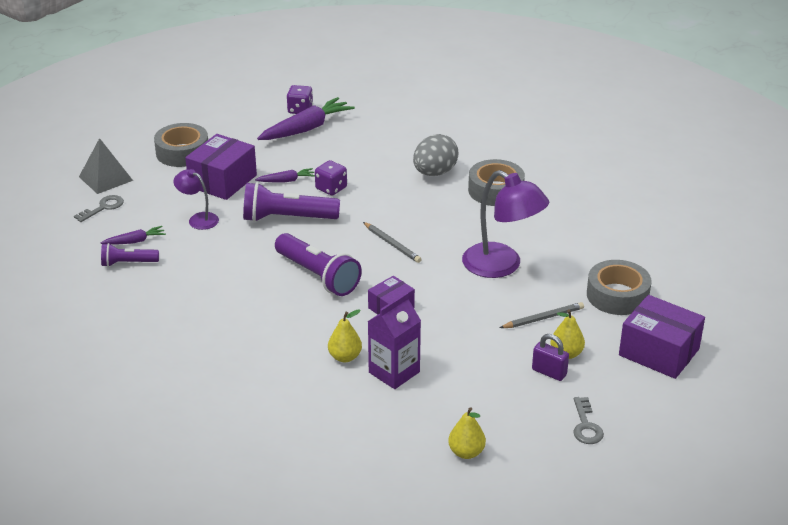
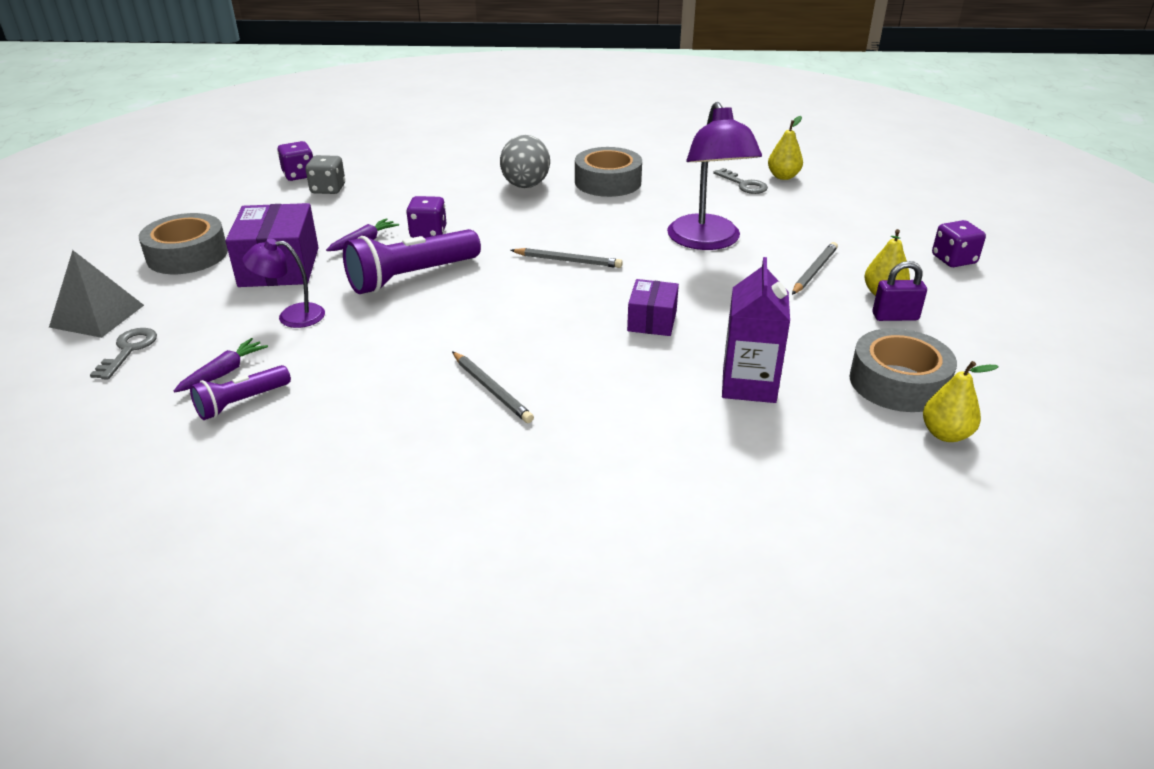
camera: 35 degrees left, 0 degrees up
(253, 311) = (491, 389): none -> grey pencil
(306, 129) = (328, 189): purple carrot -> grey dice
(318, 276) = (524, 321): purple flashlight -> none
(345, 357) = (672, 393): yellow pear -> yellow pear (783, 176)
(501, 266) = (707, 241): purple lamp -> purple lamp turned 75 degrees clockwise
(586, 425) = (1004, 351): grey key -> grey key (743, 184)
(617, 295) = (846, 228): grey tape -> grey tape (898, 382)
(659, 352) = (953, 259): purple box -> purple dice

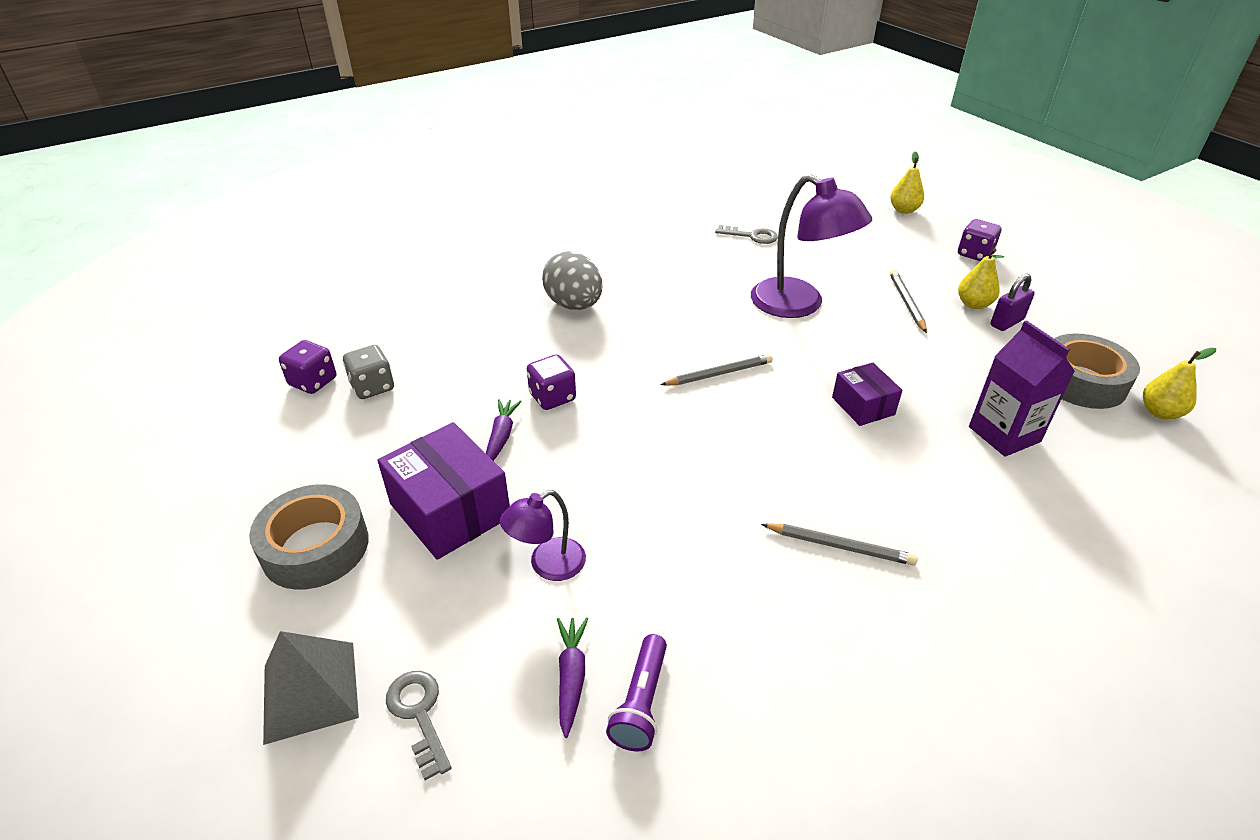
camera: 35 degrees left, 5 degrees up
(411, 277) = (605, 457): purple flashlight -> none
(608, 182) = (641, 273): grey tape -> none
(783, 176) = (770, 217): yellow pear -> yellow pear (904, 210)

